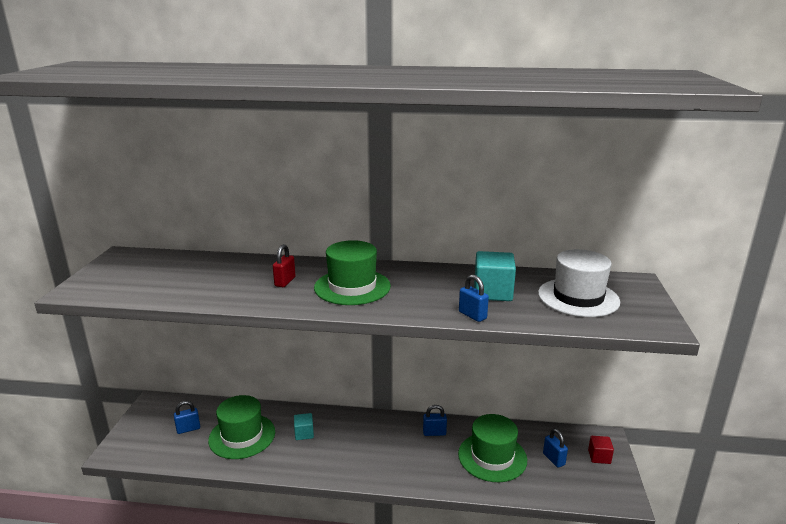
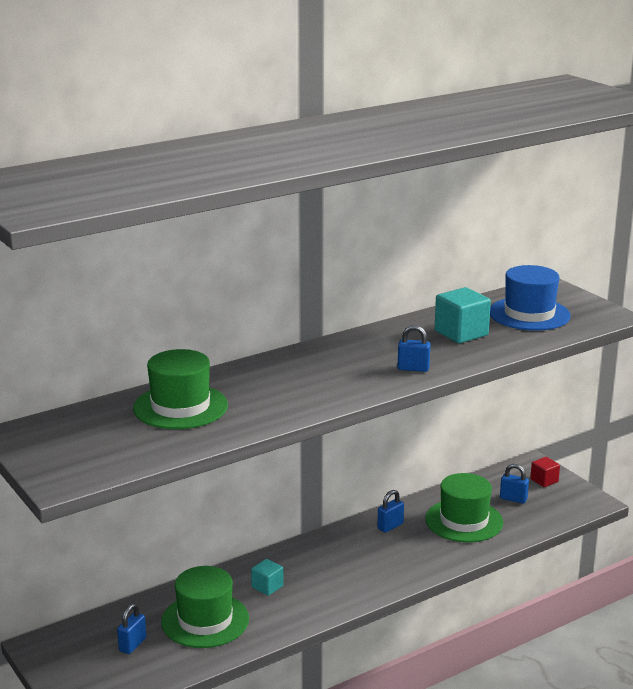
camera: 40 degrees left, 0 degrees up
(285, 282) = (266, 390): red padlock -> none
(352, 287) = (338, 371): green hat -> green hat (180, 407)
(472, 315) = (478, 357): blue padlock -> blue padlock (413, 368)
(578, 297) = (529, 314): white hat -> blue hat

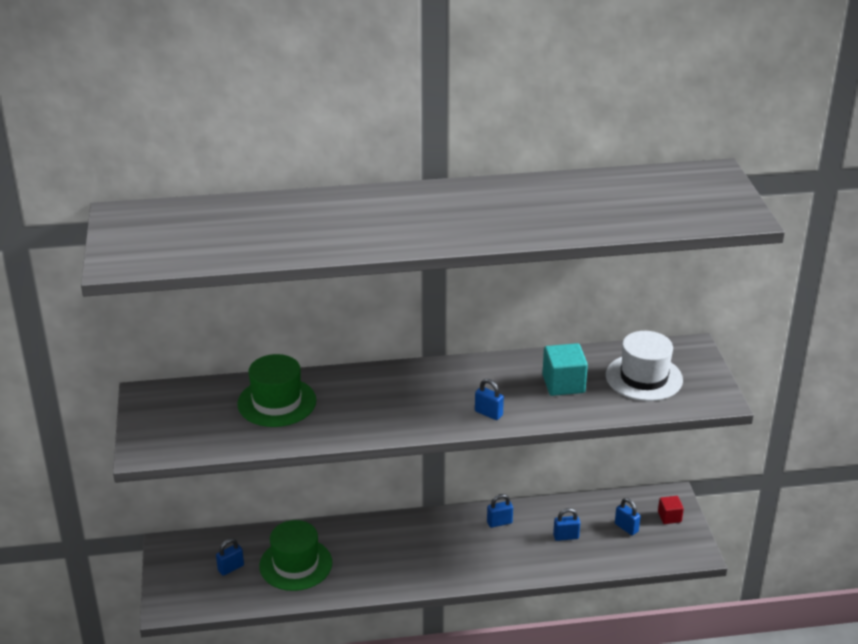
camera: 25 degrees right, 10 degrees up
(267, 586) = (362, 549): turquoise cube -> none
(464, 521) = (566, 537): green hat -> blue padlock
(529, 314) = (644, 377): blue hat -> white hat

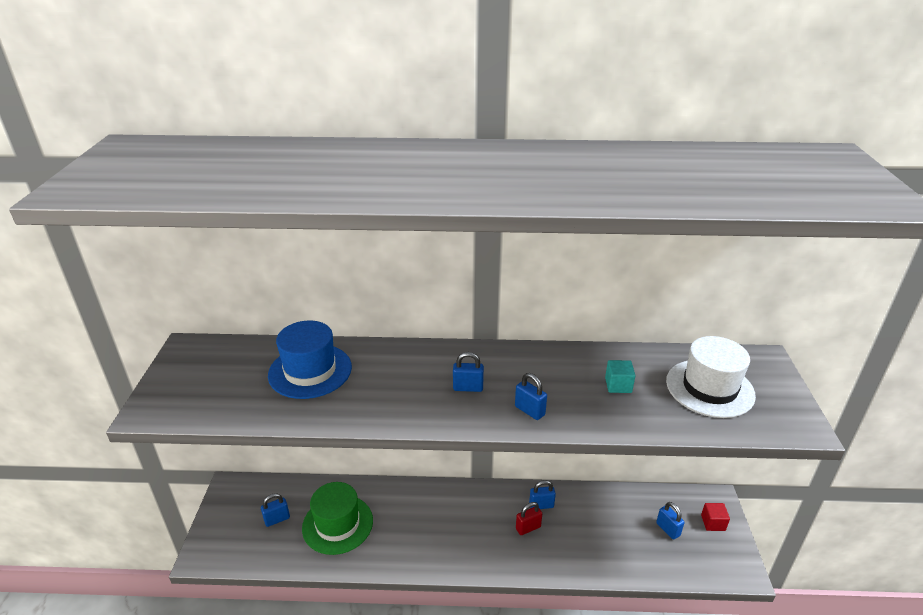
camera: 10 degrees right, 0 degrees up
(277, 402) = (310, 371): green hat -> blue hat
(489, 543) = (528, 528): none -> red padlock
(563, 384) = (618, 385): turquoise cube -> turquoise cube, size x0.59
(566, 537) = (605, 531): blue padlock -> blue padlock (468, 388)

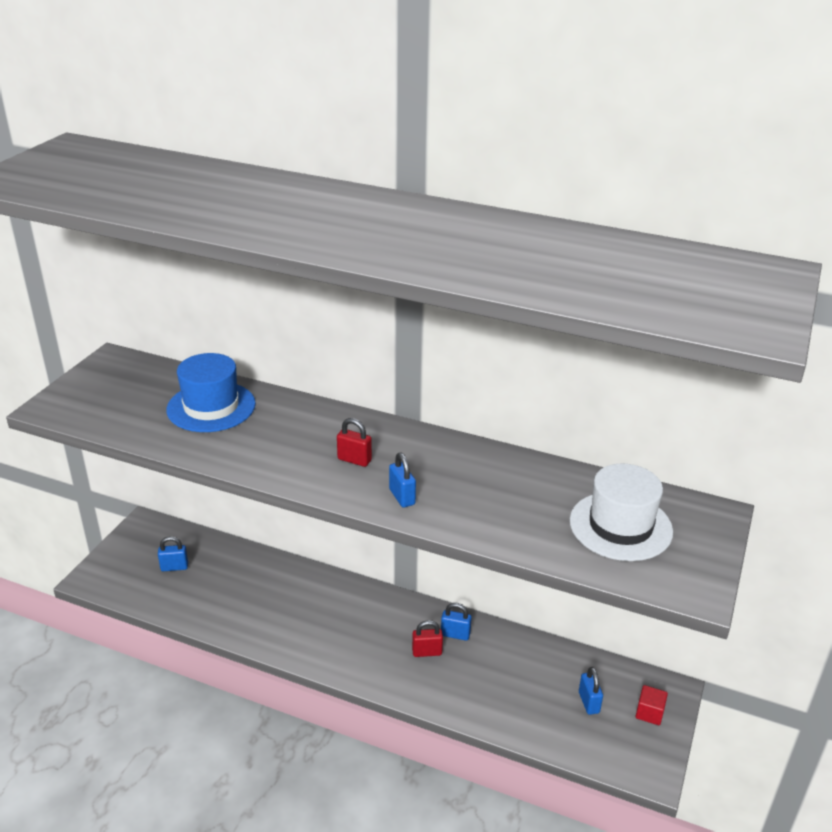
camera: 20 degrees right, 0 degrees up
(337, 524) = (230, 589): green hat -> none
(468, 388) = (354, 460): blue padlock -> red padlock
(618, 385) = (517, 497): turquoise cube -> none

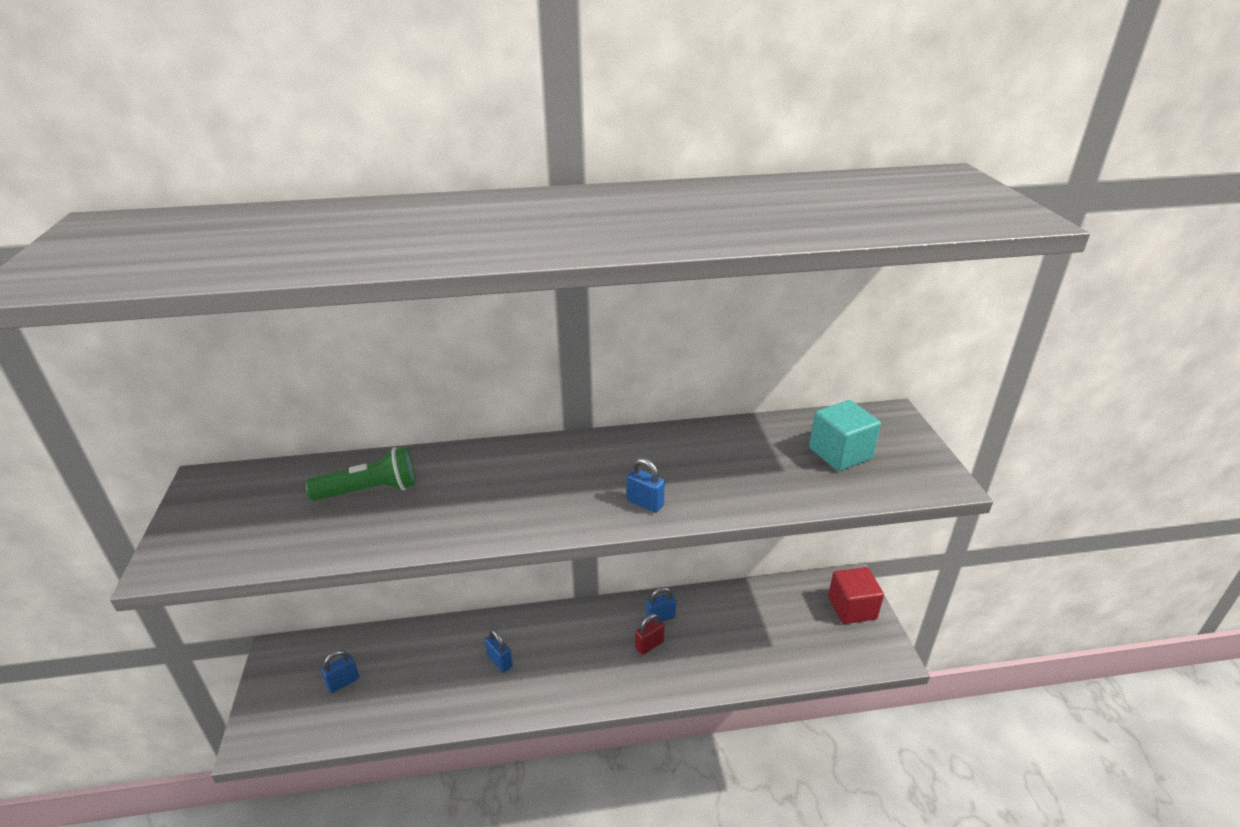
camera: 30 degrees left, 0 degrees up
(211, 407) = (370, 490): blue hat -> green flashlight
(354, 460) = (568, 486): red padlock -> none
(588, 702) = (805, 622): blue padlock -> blue padlock (500, 661)
(620, 526) = (840, 453): white hat -> turquoise cube
(649, 713) = (852, 608): red cube -> red cube, size x1.71

